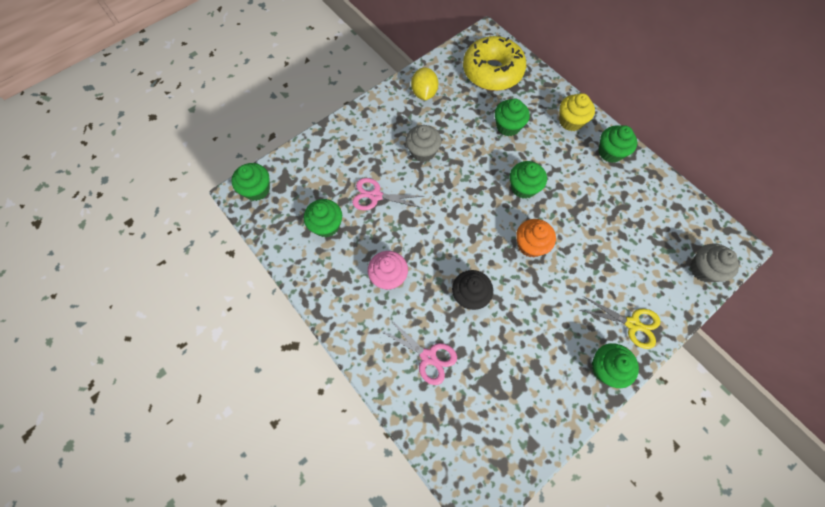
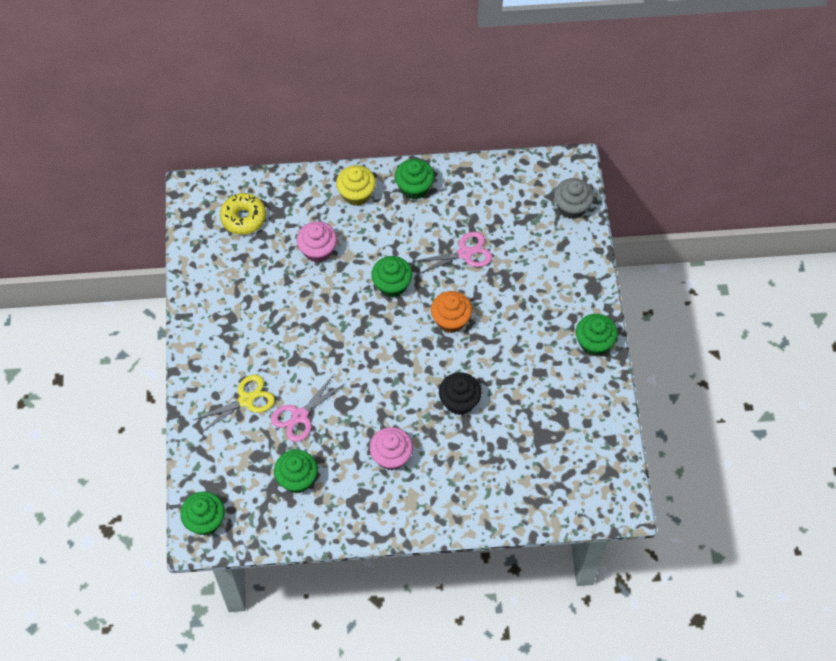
camera: 55 degrees left, 5 degrees down
(423, 152) = (284, 343): grey cupcake -> none
(424, 93) = (217, 297): yellow lemon -> none
(428, 356) = (487, 470): pink scissors -> pink scissors (465, 253)
(492, 71) = (243, 218): yellow donut -> yellow donut, size x0.60
(508, 126) = (318, 250): green cupcake -> pink cupcake
(632, 324) = (575, 295): yellow scissors -> yellow scissors (246, 400)

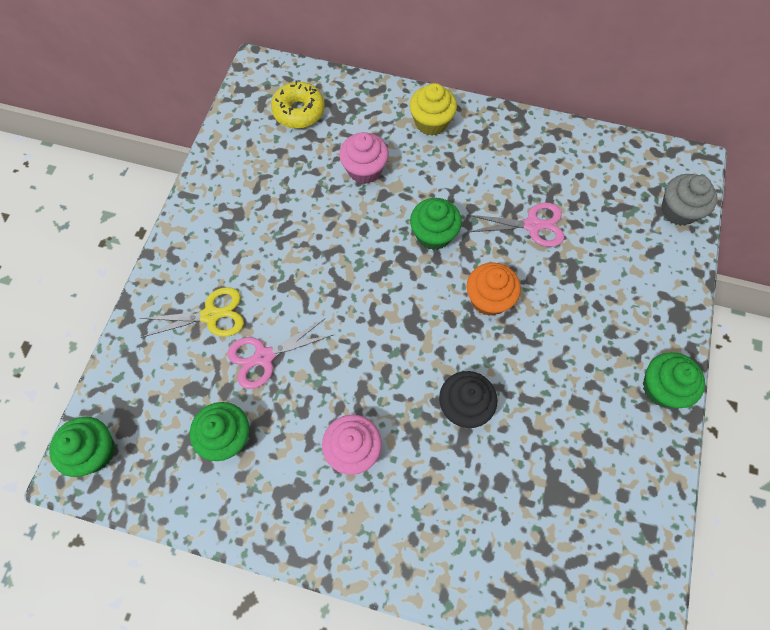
camera: 20 degrees right, 5 degrees up
(414, 187) = (498, 134): green cupcake -> none

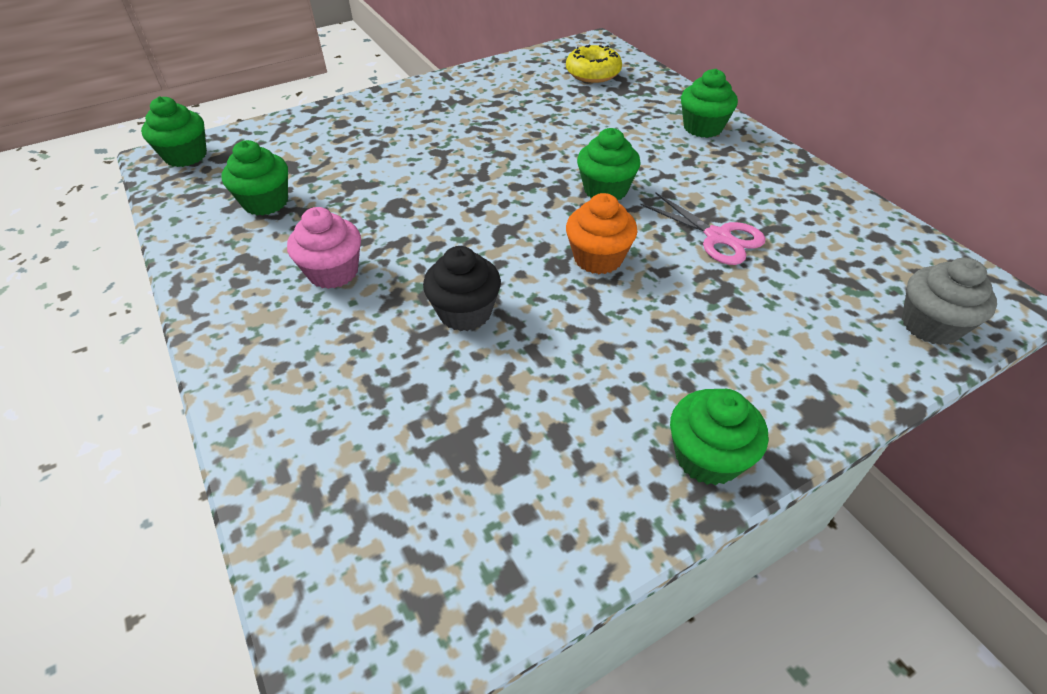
camera: 45 degrees right, 20 degrees down
(211, 315) = (363, 137): yellow scissors -> none
(264, 356) = (361, 178): pink scissors -> none
(364, 170) = (600, 125): pink cupcake -> none
(431, 122) = (702, 128): yellow cupcake -> green cupcake

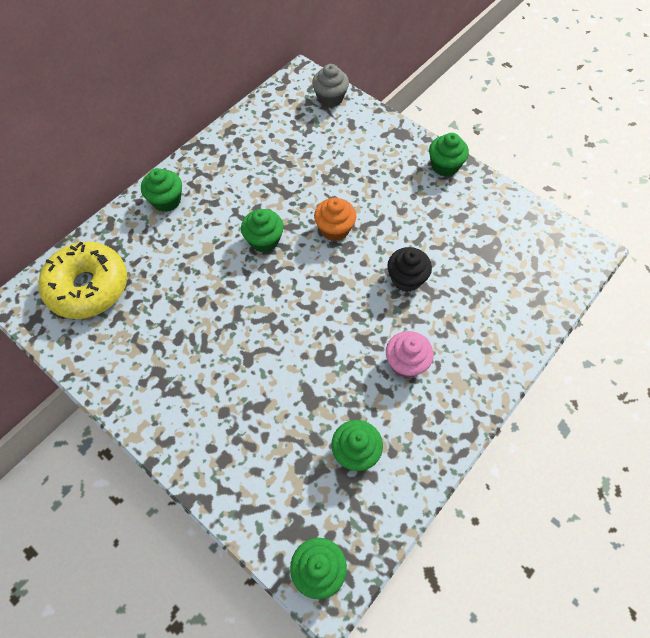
camera: 110 degrees left, 15 degrees up
(593, 73) = (88, 287): yellow donut -> yellow donut, size x1.66
(717, 237) = (293, 179): pink scissors -> none

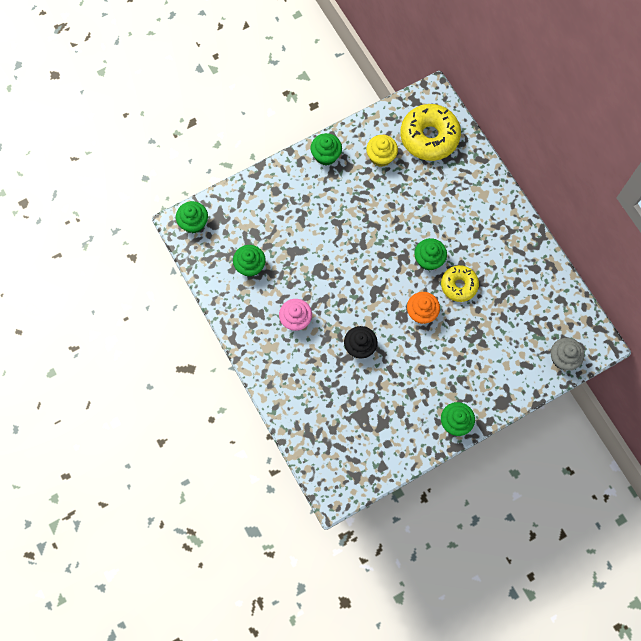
camera: 110 degrees right, 10 degrees up
(132, 335) = (381, 157): none -> yellow cupcake
(166, 200) = (490, 202): green cupcake -> green cupcake (326, 155)
(285, 203) = (459, 285): none -> yellow donut

